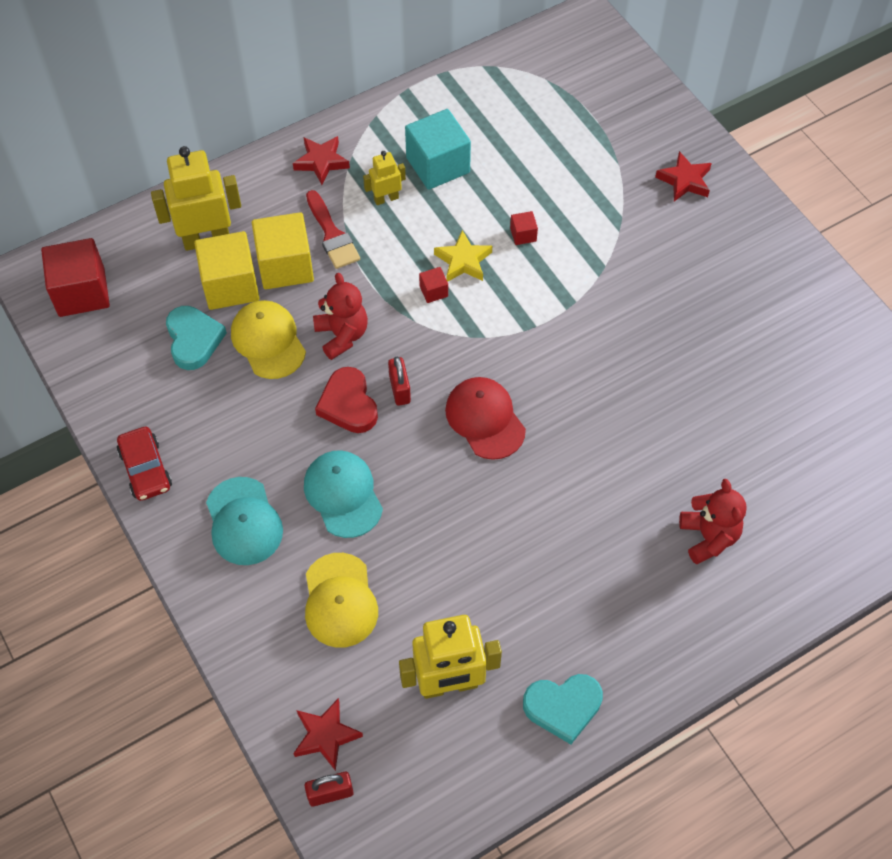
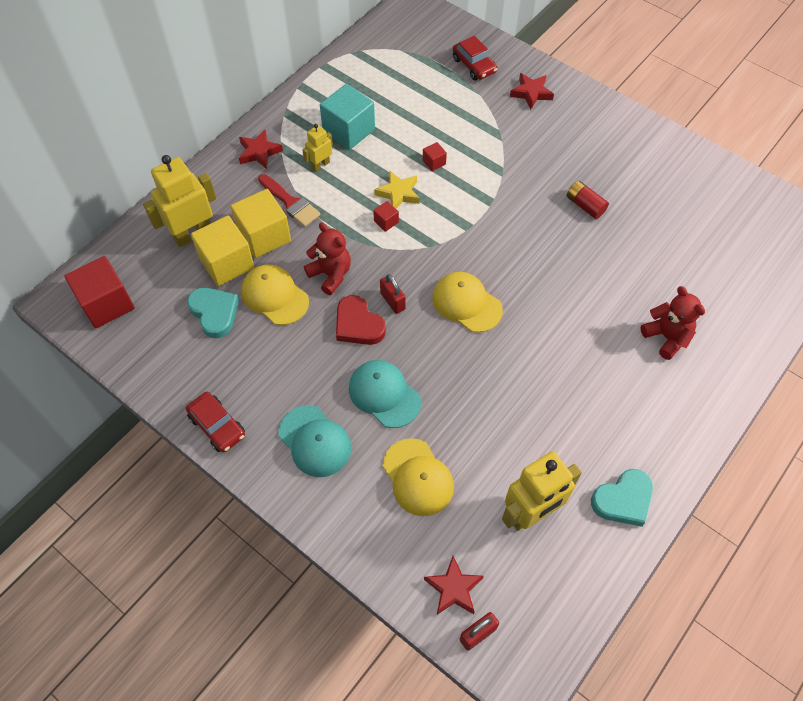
camera: 20 degrees left, 0 degrees up
(485, 419) = (466, 303): red cap -> yellow cap
(628, 124) = (474, 65): none -> red car
(685, 344) = (585, 205): none -> red battery

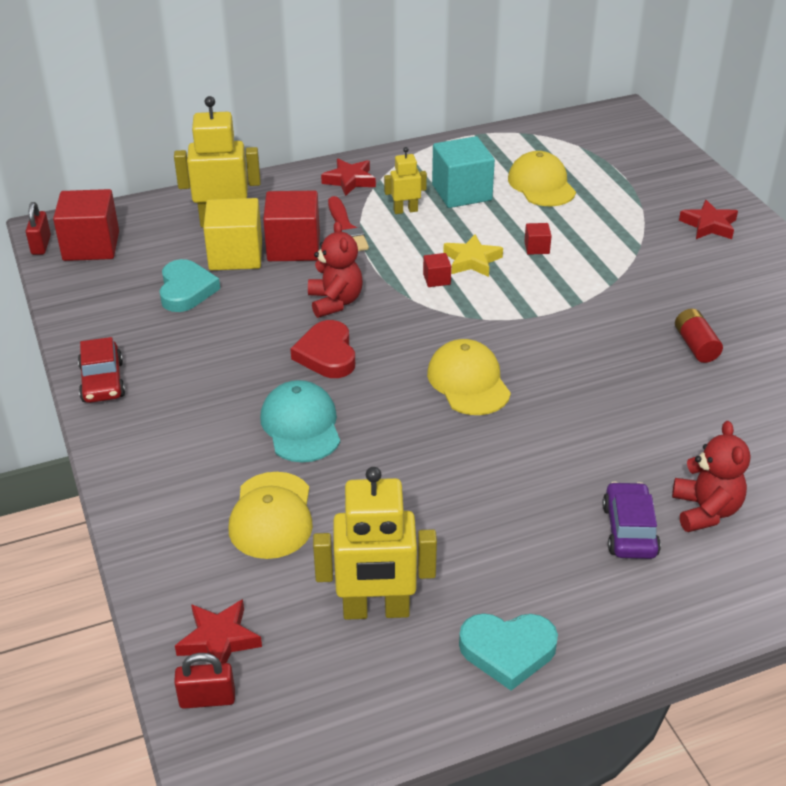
camera: 30 degrees right, 20 degrees down
(264, 236) = (293, 247): yellow cube -> red cube
(274, 296) = (259, 299): yellow cap -> yellow cap (541, 185)
(315, 441) = (188, 435): turquoise cap -> none
(392, 301) = (383, 349): red padlock -> red padlock (41, 245)
(474, 65) = (656, 182): red car -> none
(634, 374) = (629, 530): none -> purple car

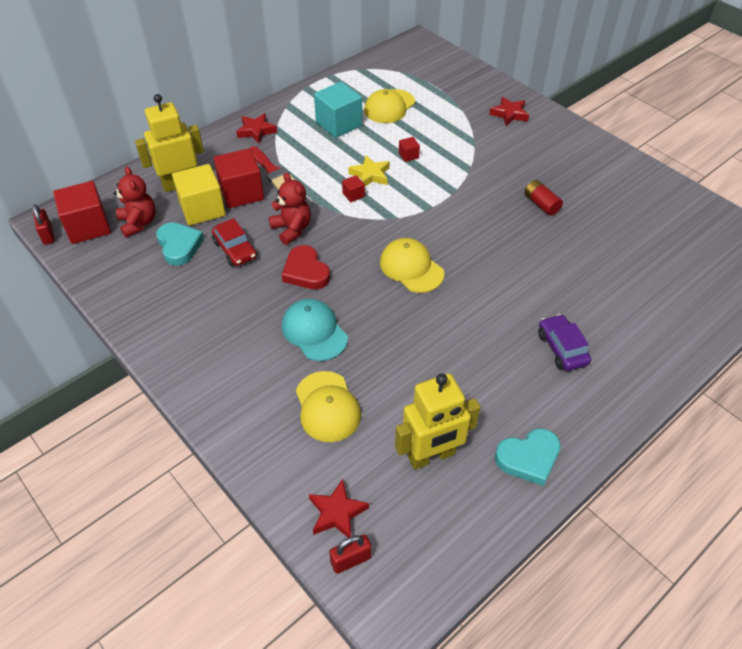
camera: 20 degrees left, 10 degrees up
(103, 382) = (153, 336): red car -> red car (235, 250)
(405, 210) = (306, 146): yellow robot -> none
(541, 185) = (389, 106): yellow cap -> yellow cap turned 105 degrees counterclockwise
(705, 511) = (600, 321): red teddy bear -> red teddy bear (139, 223)

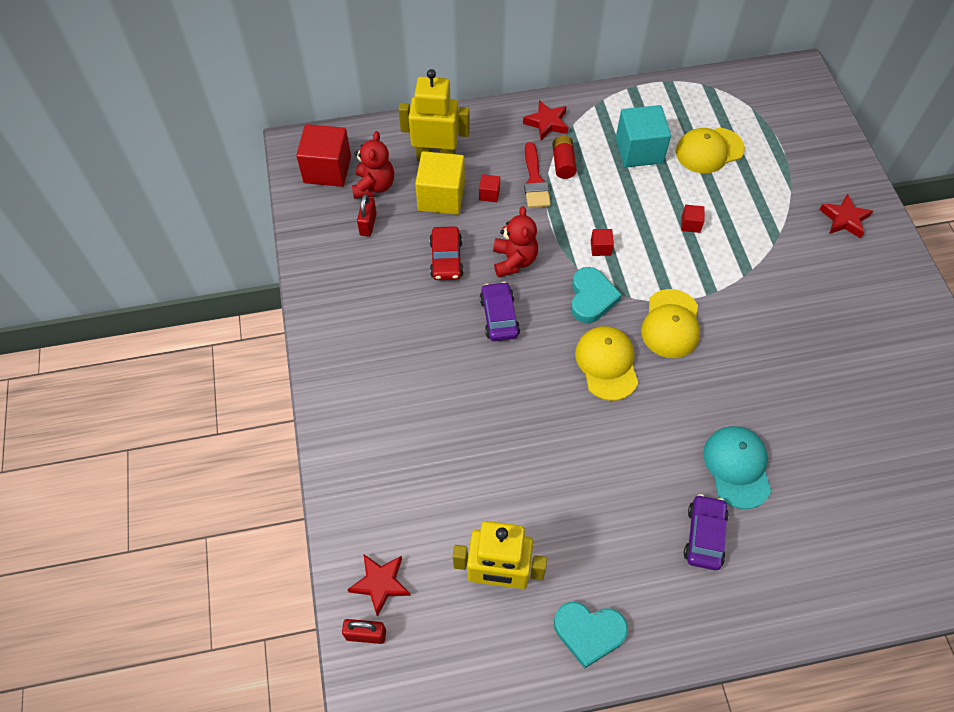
camera: 30 degrees right, 10 degrees up
(48, 235) = (288, 163): red padlock -> red padlock (368, 224)
(179, 246) = (397, 230): turquoise heart -> turquoise heart (591, 298)
(241, 193) = (489, 194): red cube -> red cube, size x0.45
(306, 271) = (499, 317): red heart -> purple car
(314, 331) = (468, 388): turquoise cap -> turquoise cap (737, 467)
(327, 406) = (433, 474): yellow cap -> yellow cap (671, 324)
(370, 175) = (633, 231): yellow star -> none
(541, 204) = (800, 354): red battery -> red battery (563, 163)

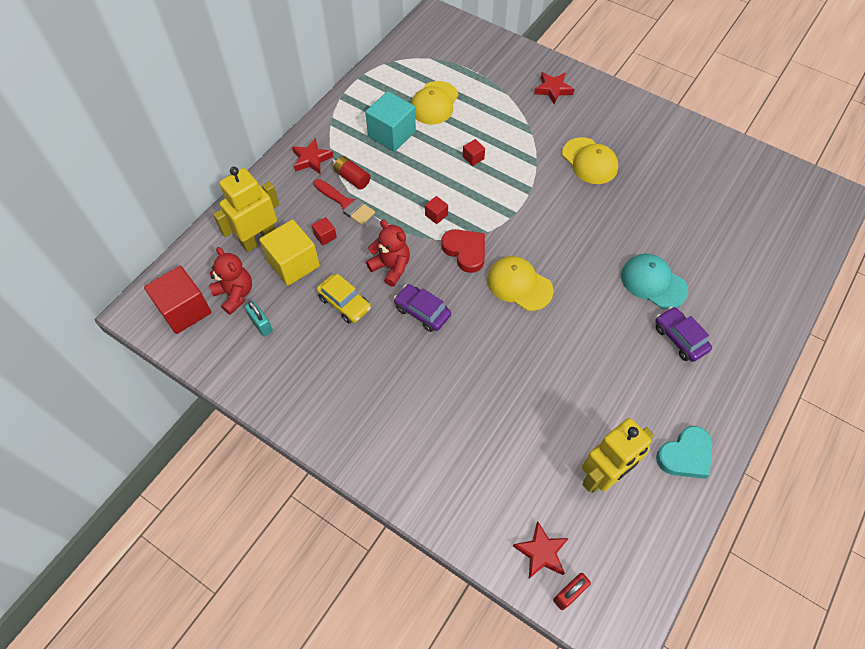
camera: 45 degrees left, 0 degrees up
(368, 224) = (261, 324): red padlock -> turquoise padlock
(446, 259) = (344, 303): red car -> yellow car
(591, 298) = (465, 251): turquoise heart -> red heart
(671, 324) = (528, 229): yellow cap -> yellow cap (589, 161)

